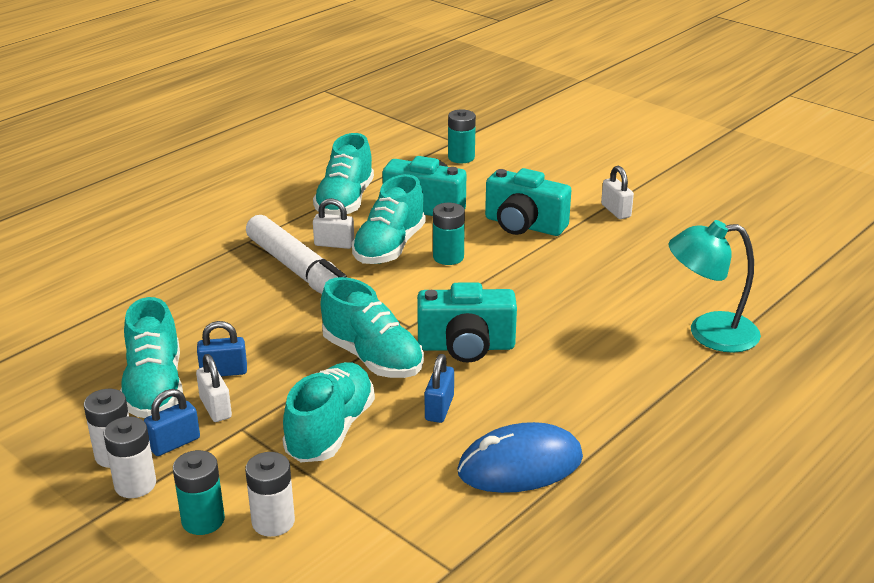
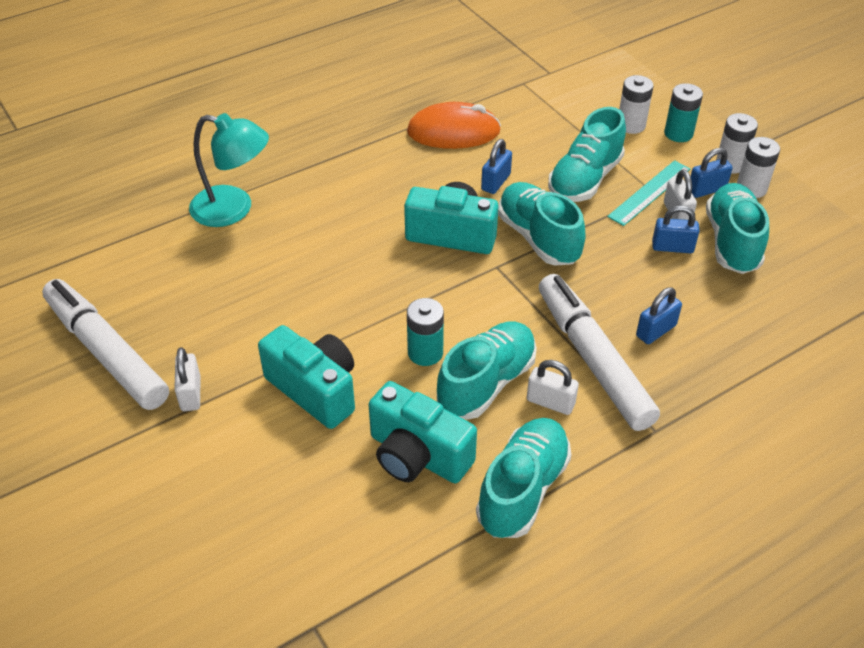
camera: 165 degrees left, 15 degrees up
(245, 300) = (656, 331): none -> blue padlock
(248, 428) = (649, 192): none -> turquoise ruler
(461, 157) = (324, 570): turquoise battery -> none
(520, 465) = (453, 132): blue mouse -> orange mouse
(704, 221) = (106, 352): none -> white marker

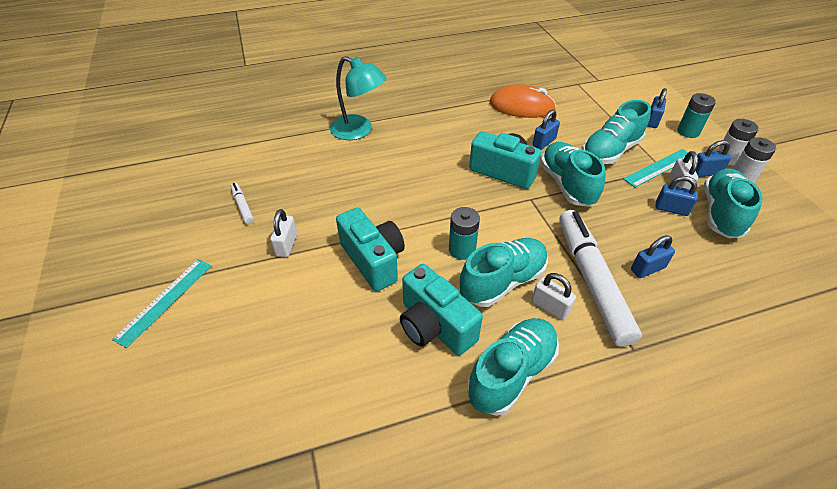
camera: 15 degrees right, 0 degrees up
(53, 501) = (165, 301): none -> turquoise ruler
(106, 352) = (242, 206): white marker -> white marker, size x0.43
(631, 125) = (652, 121): white battery -> blue padlock

